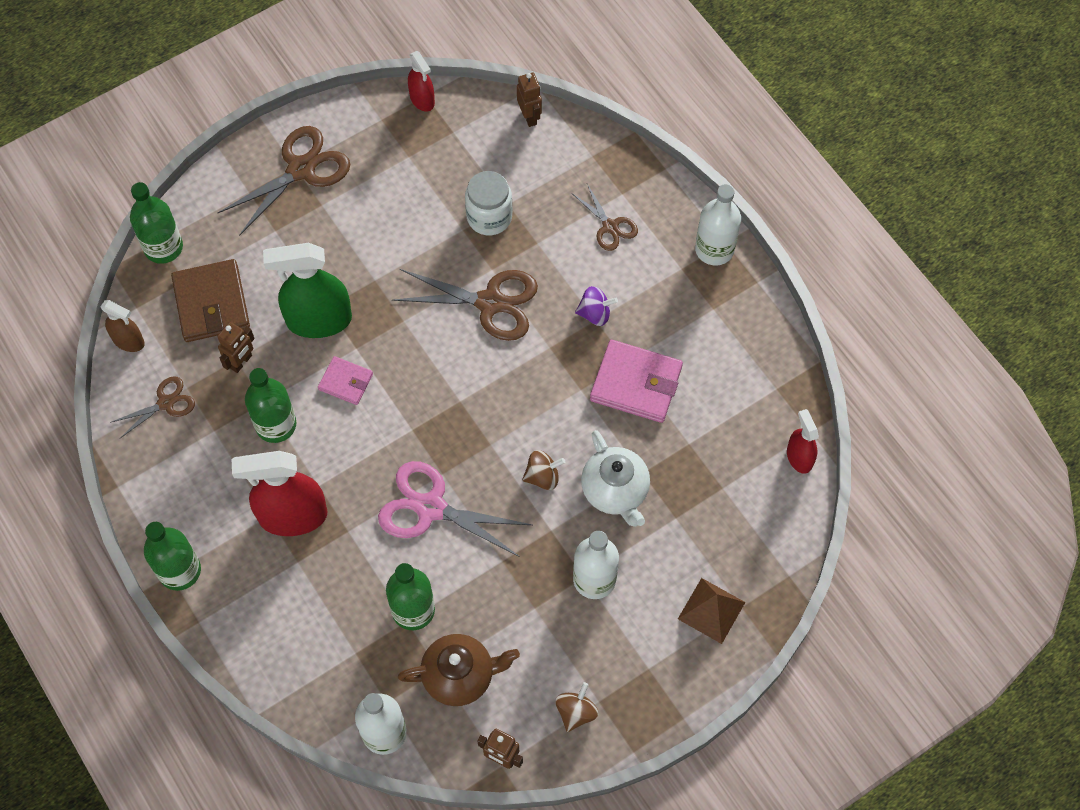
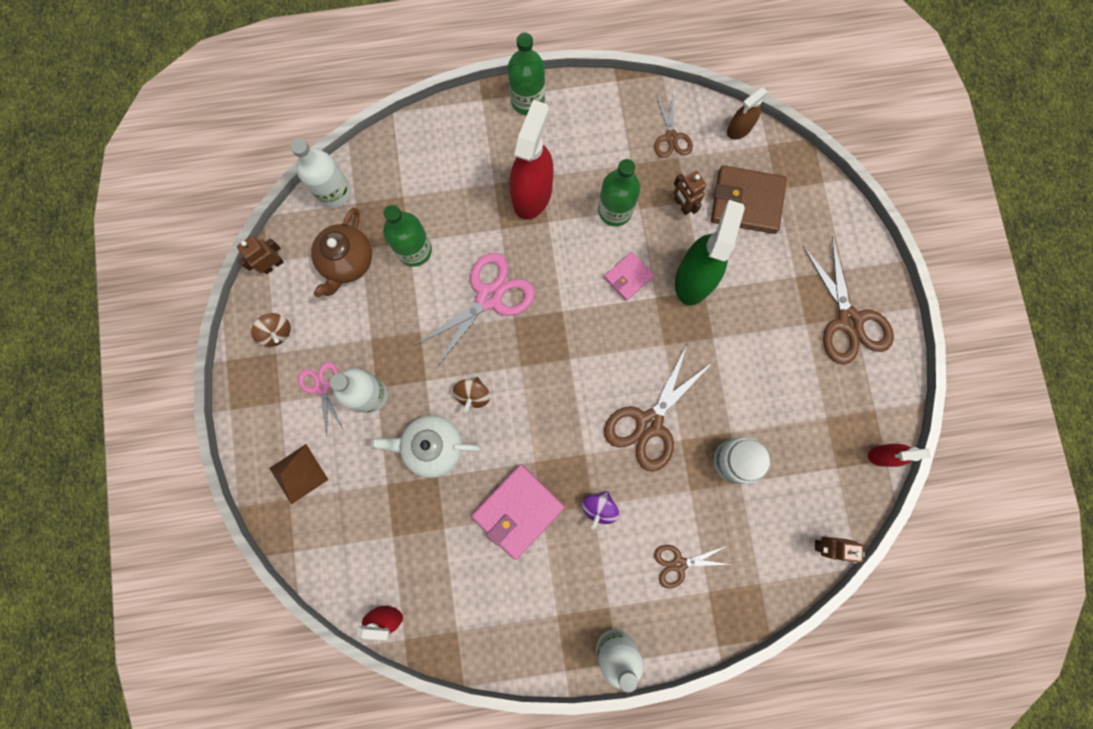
camera: 115 degrees right, 15 degrees up
(163, 247) = (816, 183): green bottle -> none
(611, 633) = (321, 387): none -> pink scissors

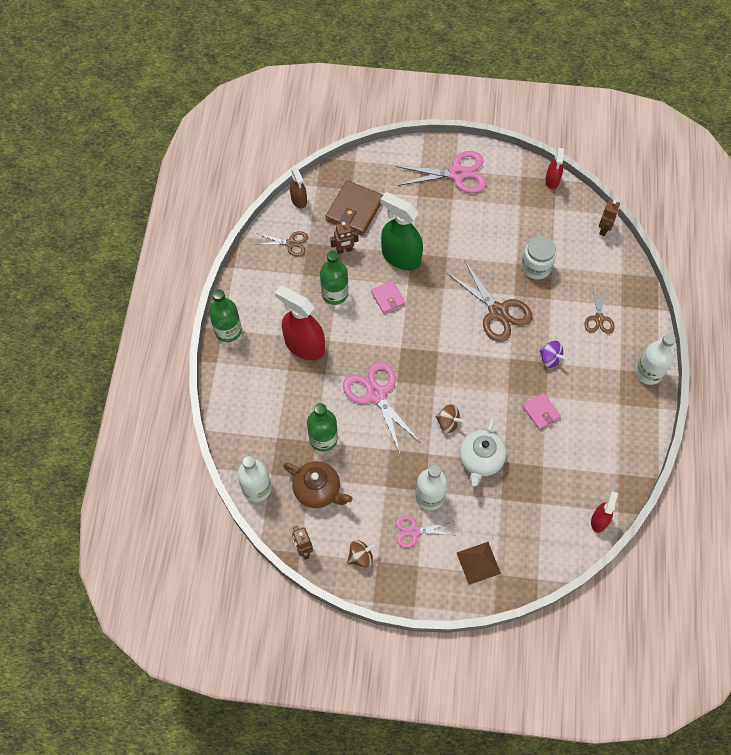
camera: 75 degrees left, 15 degrees down
(518, 511) = (541, 412): pink wallet -> pink wallet, size x0.57
(849, 321) = (457, 173): brown scissors -> pink scissors

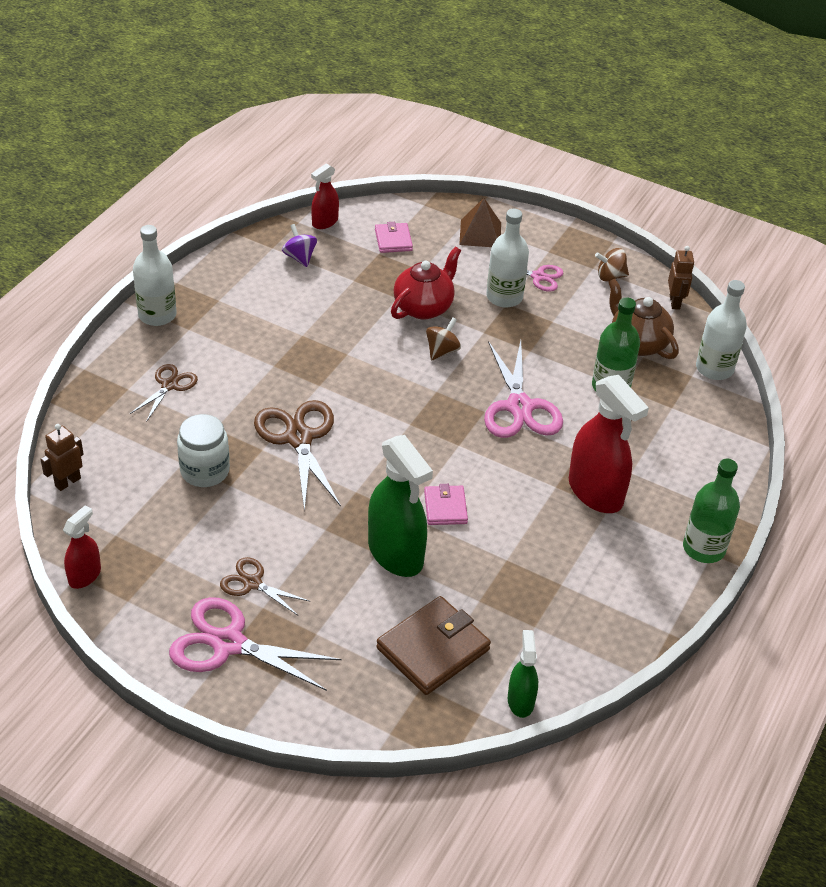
camera: 160 degrees left, 20 degrees down
(291, 243) = (562, 635): brown scissors -> brown scissors (252, 583)
(299, 200) = (520, 701): brown spray bottle -> green spray bottle
(335, 294) = (522, 540): green bottle -> none
(344, 250) = (479, 594): brown robot -> none
(448, 422) = (442, 351): brown spinning top -> brown spinning top turned 75 degrees clockwise
(480, 460) = (424, 307): white teapot -> red teapot
(541, 412) = (320, 323): pink wallet -> pink wallet (393, 240)
(550, 358) = (267, 367): purple spinning top -> purple spinning top (299, 257)

